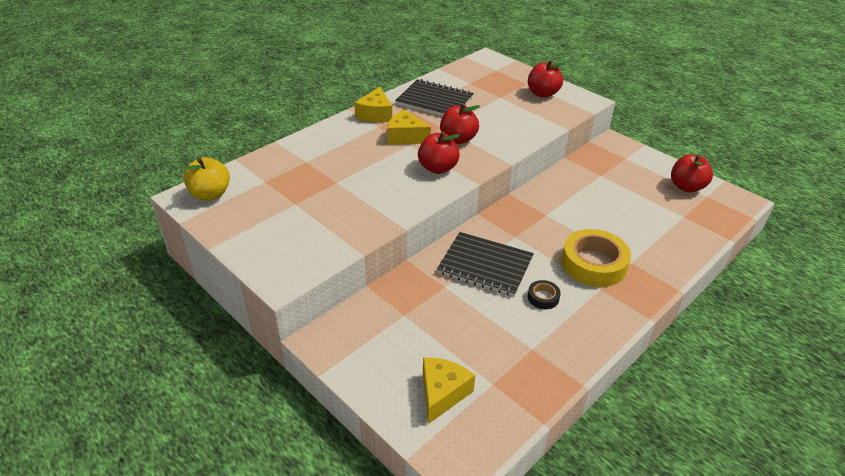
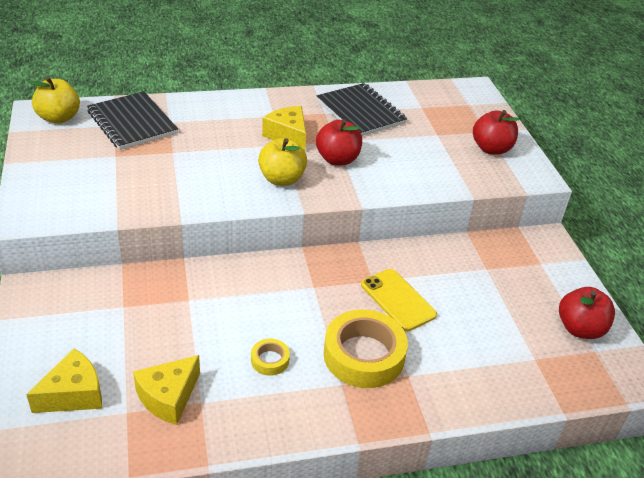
camera: 30 degrees right, 0 degrees up
(375, 114) = (285, 103): yellow cheese -> yellow cheese (168, 397)
(438, 168) = (282, 179): red apple -> yellow apple
(485, 266) = (249, 300): black notebook -> black notebook (132, 123)
(543, 297) = (270, 360): black tape -> yellow tape
(574, 219) = (398, 300): none -> yellow phone

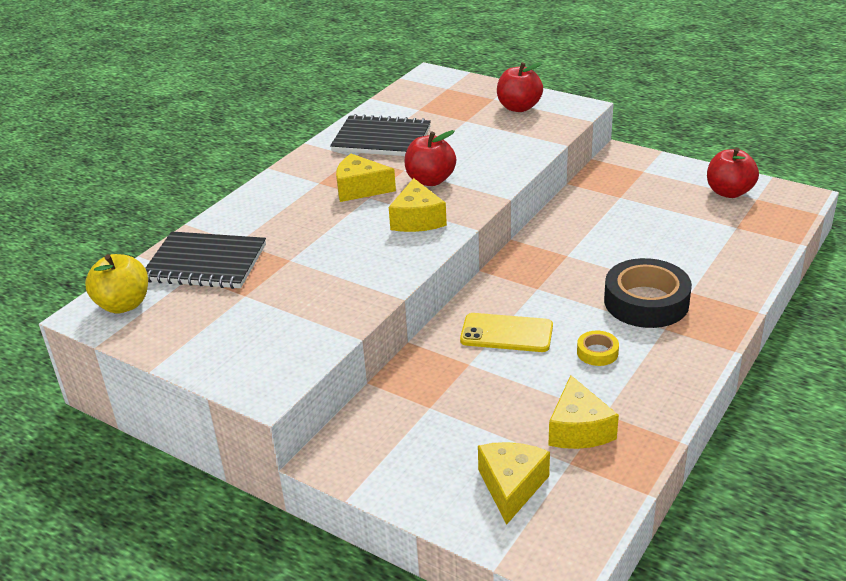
camera: 40 degrees left, 5 degrees down
(282, 179) = (417, 219): yellow apple -> yellow cheese
(364, 355) = (646, 302): yellow tape -> black tape
(398, 300) = (604, 254): yellow phone -> yellow phone (506, 333)

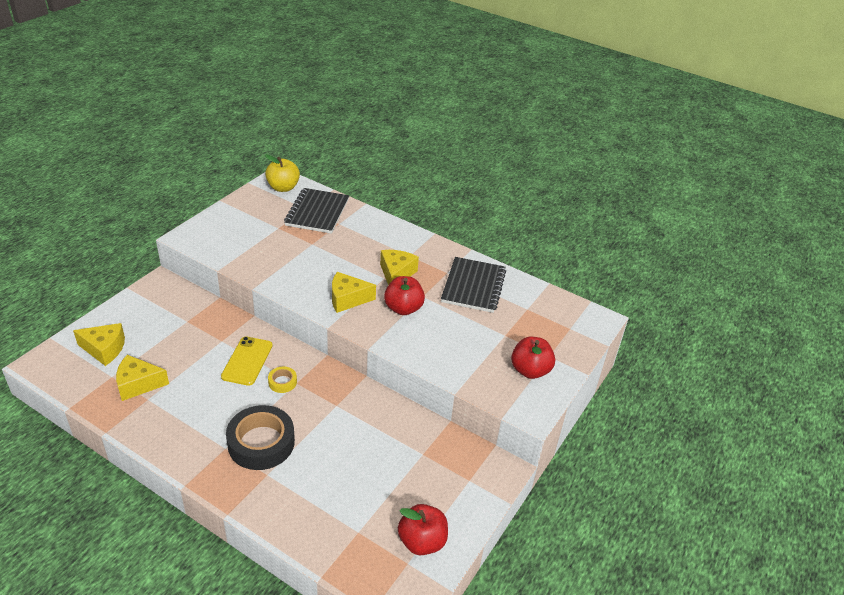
camera: 85 degrees right, 5 degrees up
(597, 352) = (210, 405): yellow tape -> yellow tape (282, 382)

